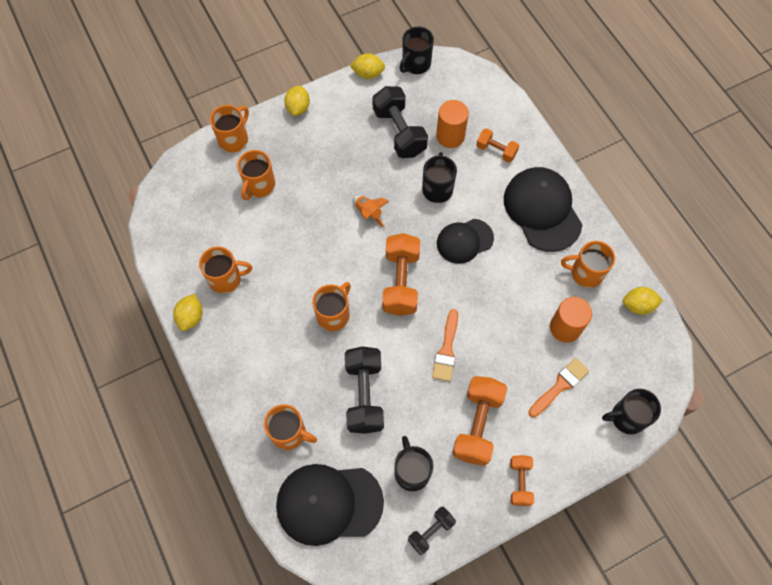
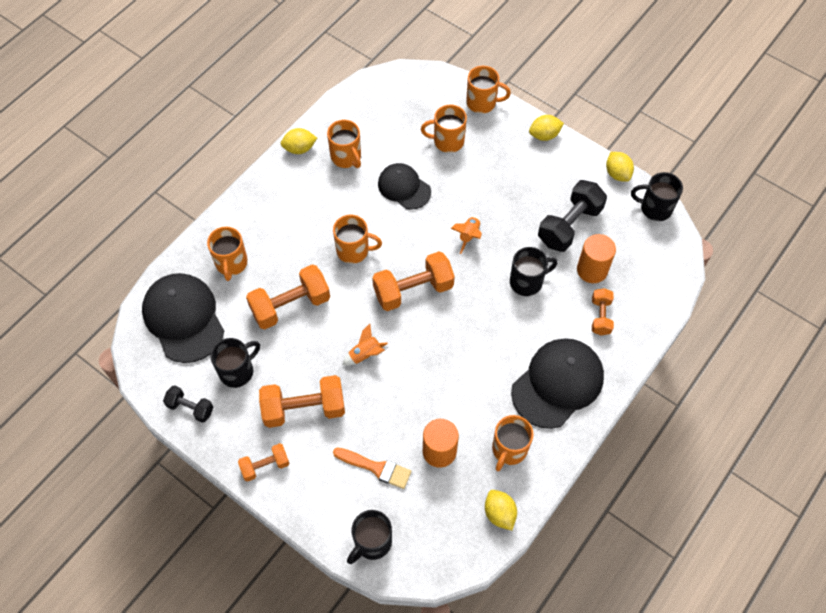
camera: 65 degrees right, 5 degrees down
(364, 395) = (290, 305): black dumbbell -> orange dumbbell
(446, 349) = (365, 354): orange brush -> orange rocket
(464, 241) = (484, 327): black cap -> black cap (404, 187)
(585, 273) = (509, 449): orange mug -> orange mug turned 135 degrees counterclockwise
(626, 417) = (372, 542): black mug -> black mug turned 105 degrees counterclockwise

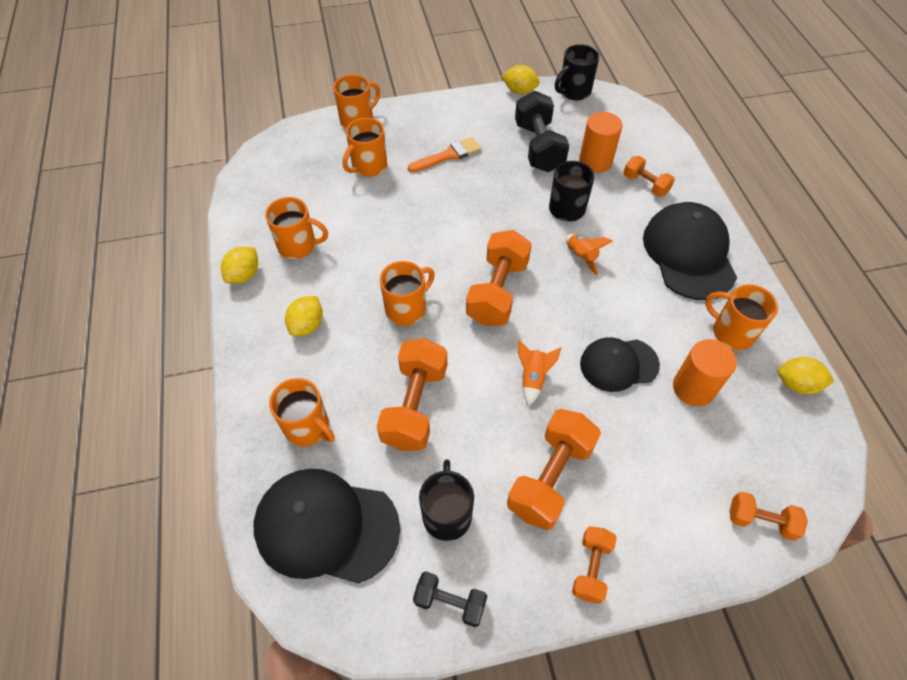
camera: 50 degrees left, 5 degrees down
(190, 408) = (450, 602): black dumbbell -> black dumbbell turned 45 degrees clockwise
(372, 542) = (760, 520): black mug -> orange dumbbell
(376, 468) = (673, 457): orange brush -> orange brush (448, 155)
(404, 187) = (381, 226): black cap -> black cap (618, 364)
(469, 236) = (481, 215): orange rocket -> orange rocket (581, 257)
(509, 449) = (731, 332): orange mug -> orange mug turned 150 degrees clockwise
(544, 135) = (435, 106): yellow lemon -> yellow lemon (307, 325)

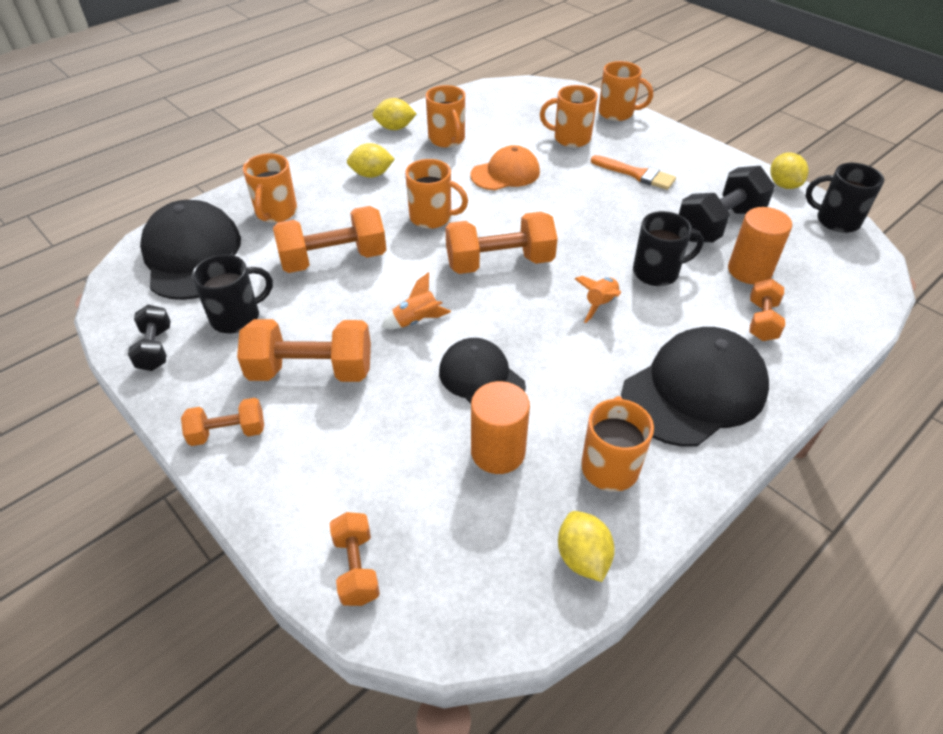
camera: 60 degrees right, 10 degrees down
(383, 231) = (505, 173): none -> orange cap

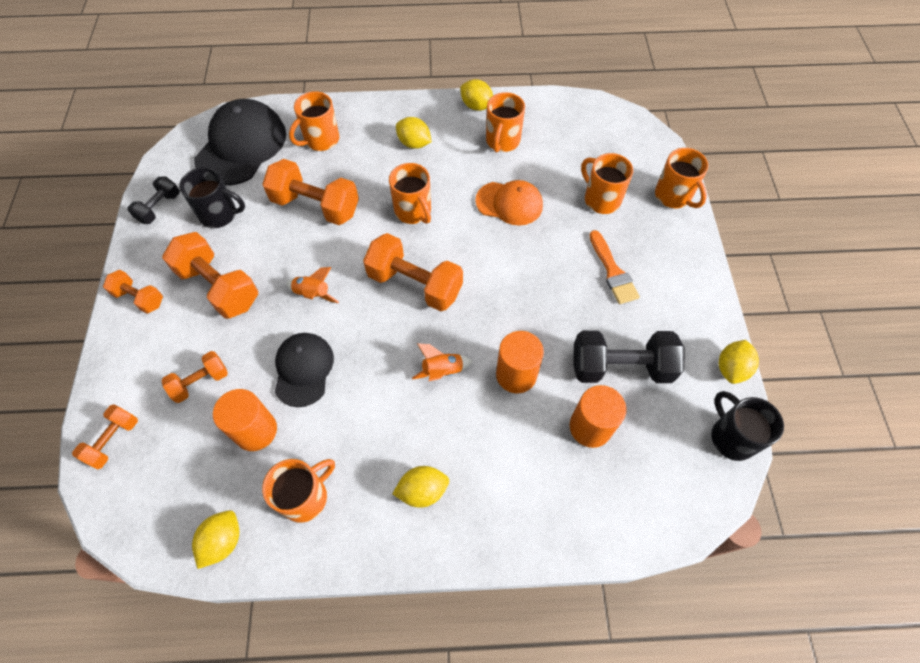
camera: 40 degrees right, 15 degrees up
(657, 272) = (516, 375): black mug -> orange cylinder
(694, 391) = (422, 490): black cap -> yellow lemon
(762, 321) = (542, 477): orange dumbbell -> orange dumbbell (200, 382)

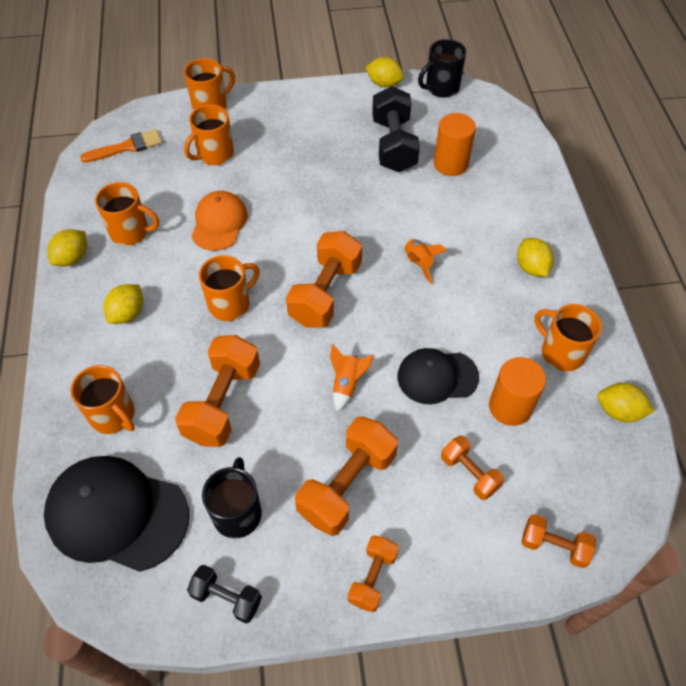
camera: 95 degrees left, 5 degrees down
(516, 375) = (412, 211): orange cylinder -> none
(612, 271) = (298, 148): orange brush -> orange brush (126, 147)

